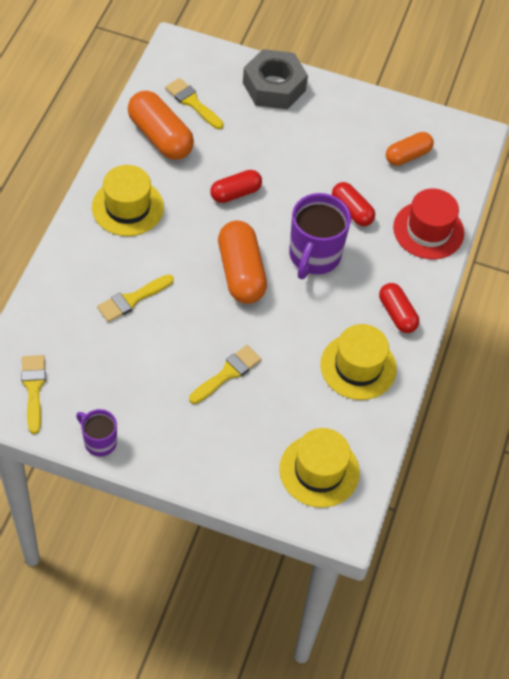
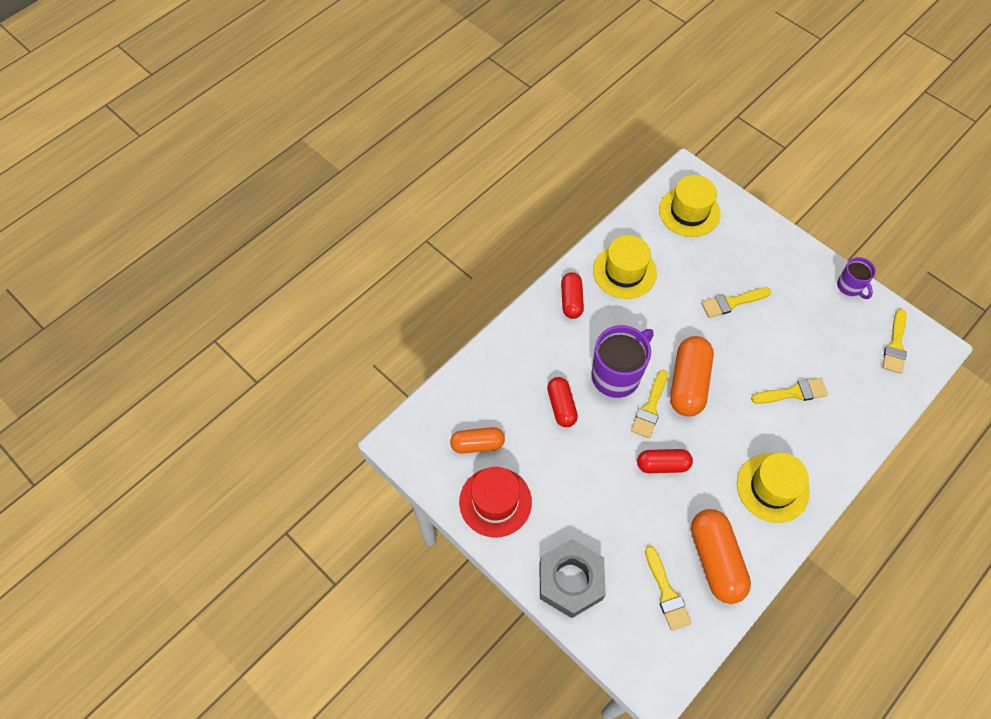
camera: 150 degrees left, 5 degrees up
(268, 237) = (650, 408): none -> yellow brush
(428, 230) = (502, 362): red hat -> red hat (495, 502)

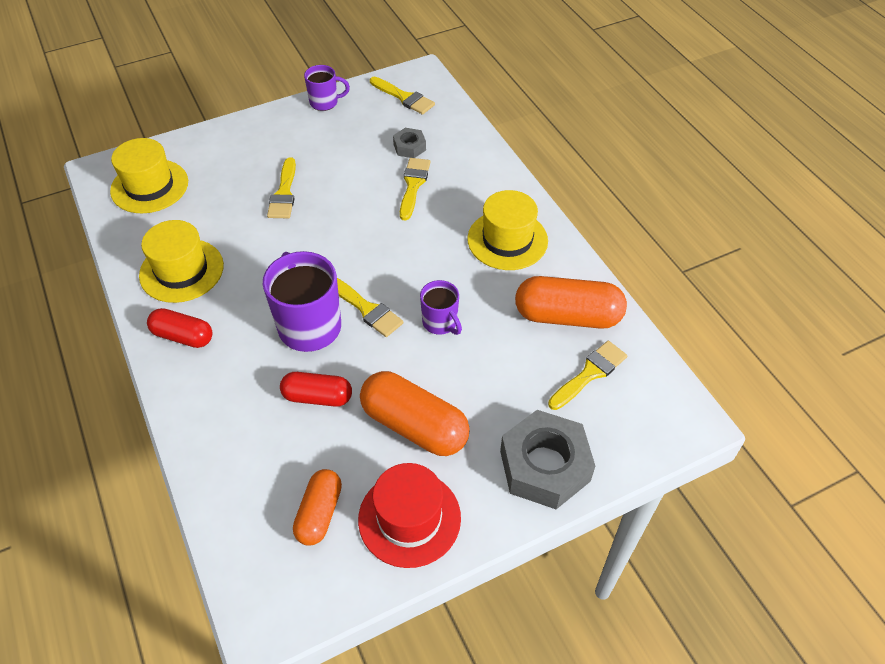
camera: 70 degrees left, 10 degrees down
(662, 465) = (440, 323): red capsule -> purple mug
(667, 593) = (589, 373): yellow brush -> yellow brush turned 45 degrees counterclockwise
(688, 383) = (356, 264): orange capsule -> orange capsule (414, 426)
(836, 373) = (409, 147): none -> grey nut

